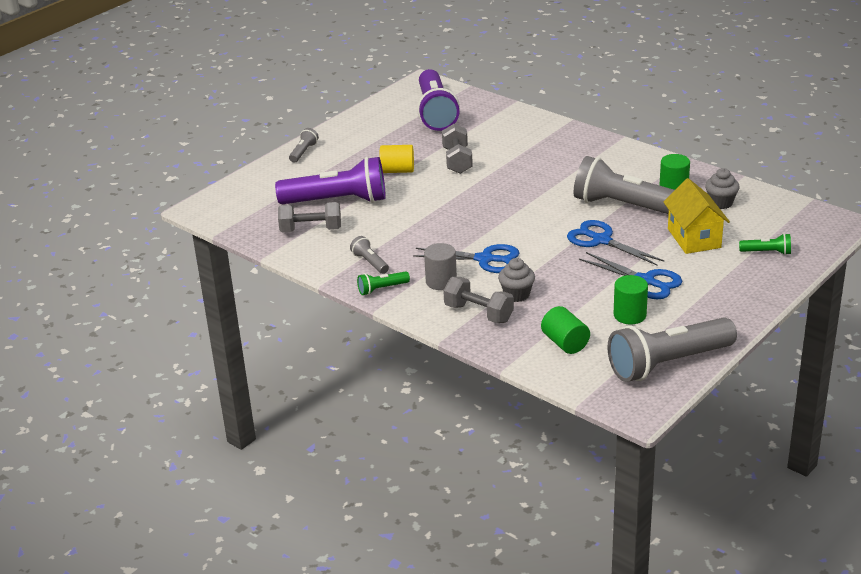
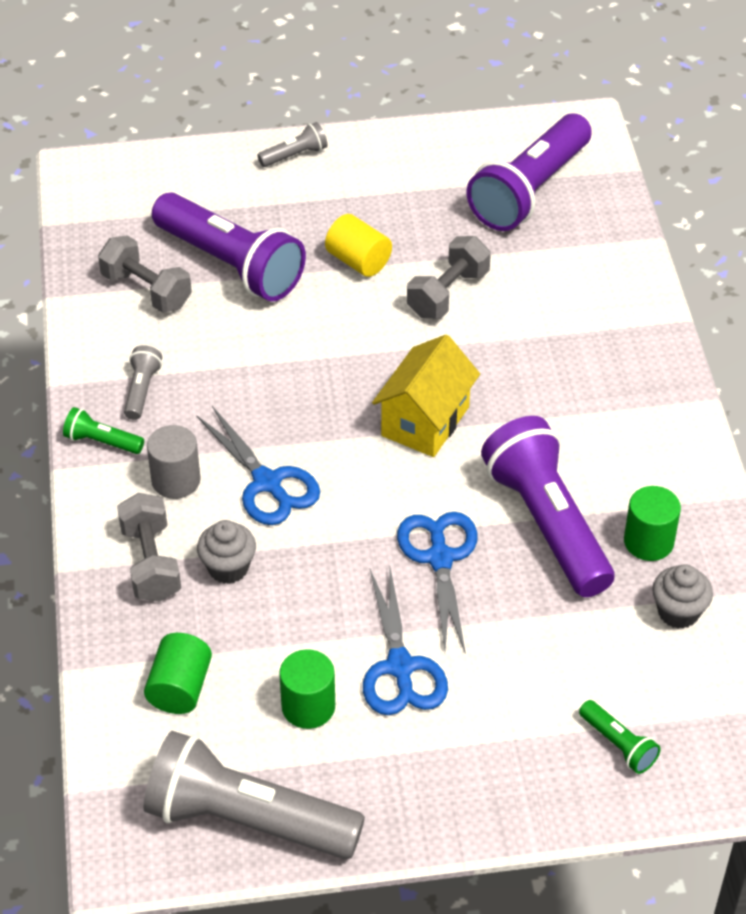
camera: 40 degrees right, 15 degrees up
(625, 206) = (546, 523): grey flashlight -> purple flashlight
(694, 238) = (558, 645): yellow house -> yellow house (425, 421)

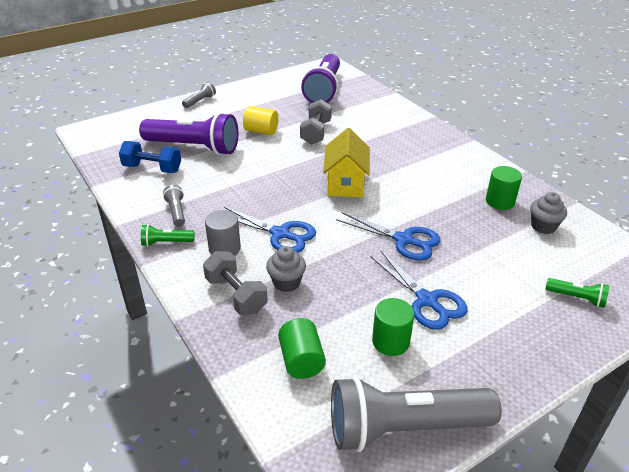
camera: 25 degrees left, 10 degrees down
(146, 290) = (152, 168): grey dumbbell -> blue dumbbell
(440, 558) = (403, 240): blue scissors -> blue scissors turned 150 degrees clockwise
(546, 523) = (444, 208): purple flashlight -> none

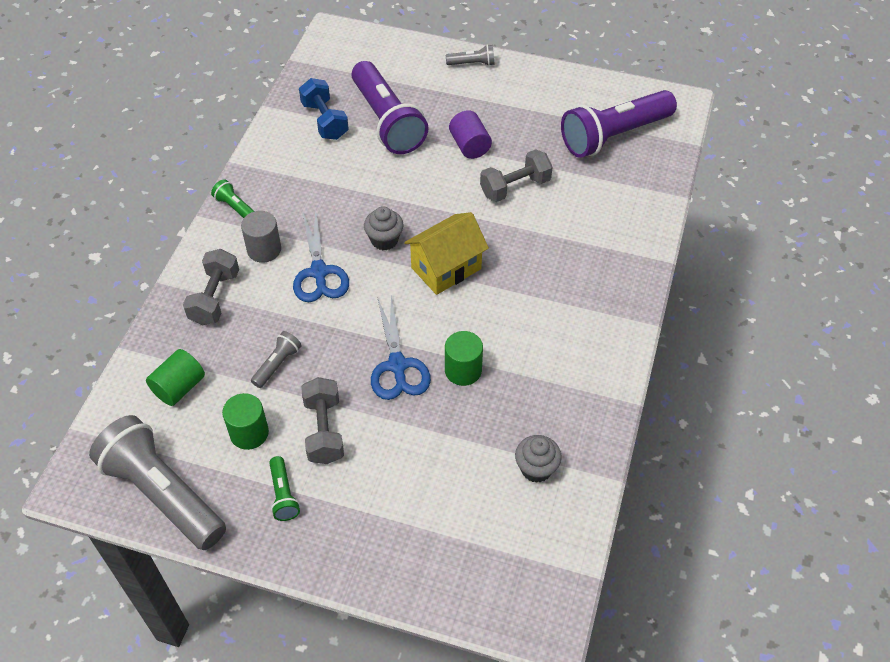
camera: 50 degrees right, 15 degrees up
(176, 212) = (281, 183): grey flashlight -> grey flashlight (277, 364)
(261, 131) = (470, 146): yellow cylinder -> purple cylinder
(286, 282) = (259, 319): grey cupcake -> grey cupcake (384, 240)
(427, 300) = (324, 430): blue scissors -> grey dumbbell
(500, 201) = (546, 409): green cylinder -> green cylinder (463, 370)
(577, 298) = (435, 547): green flashlight -> green flashlight (283, 495)

